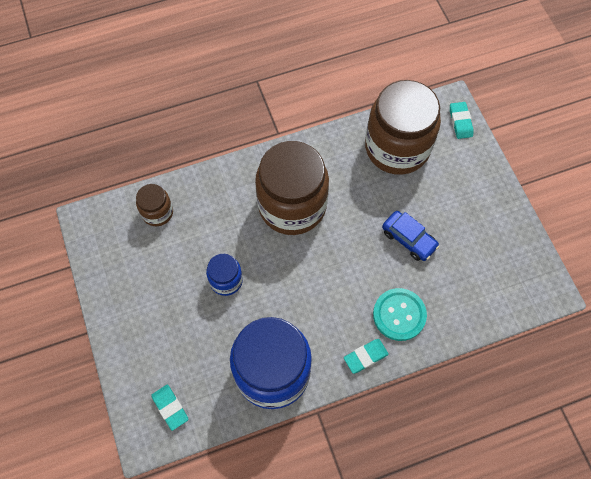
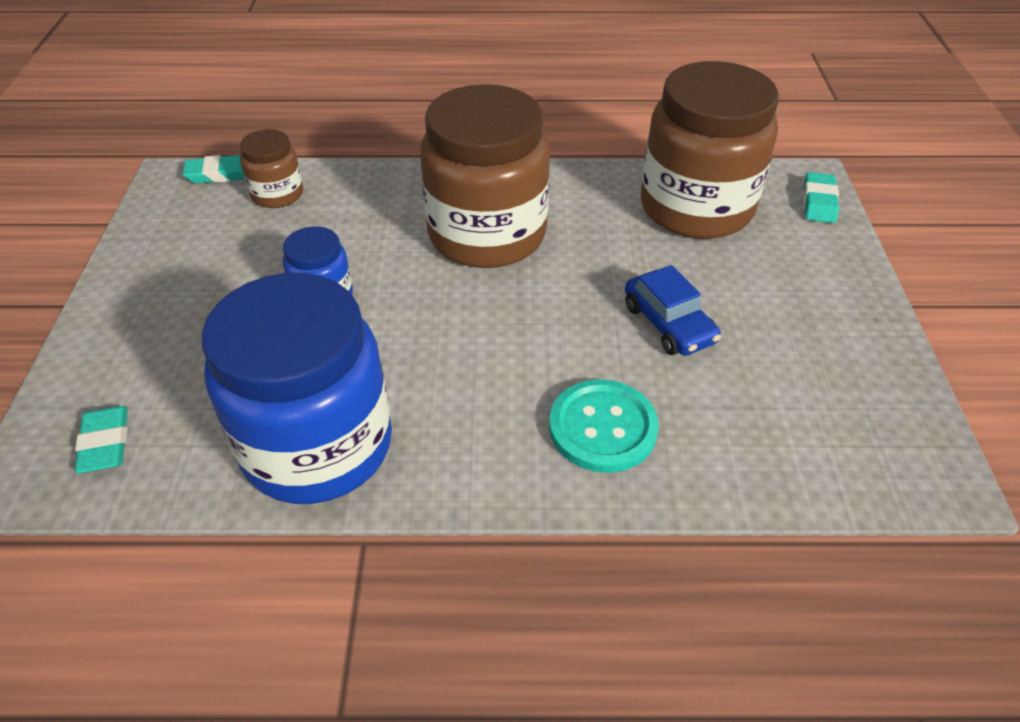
camera: 20 degrees right, 20 degrees down
(365, 356) = (505, 475): turquoise eraser -> turquoise eraser (219, 174)

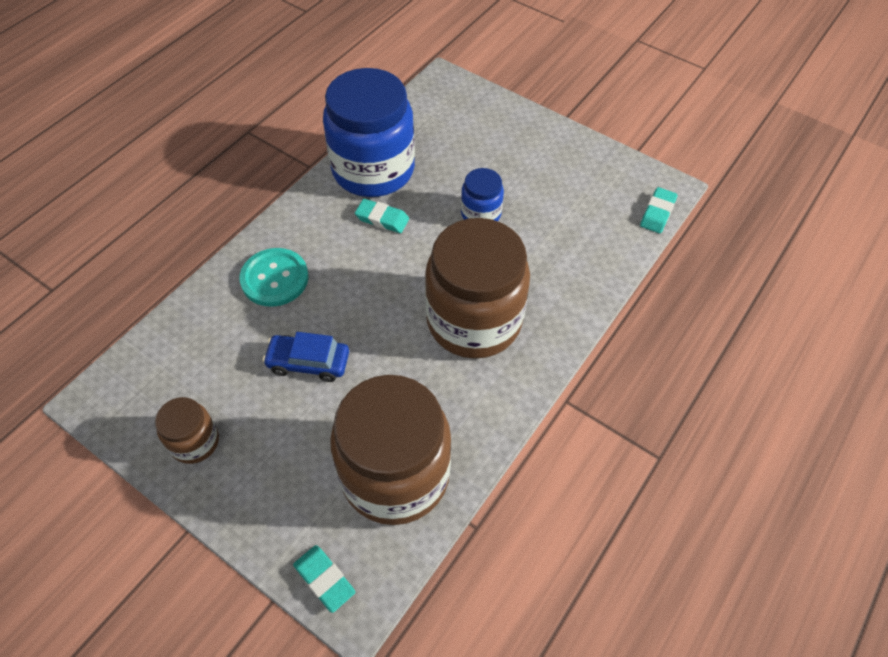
camera: 125 degrees right, 10 degrees up
(105, 443) = (442, 106): turquoise eraser -> turquoise eraser (382, 219)
(277, 194) = (609, 233): brown jar -> brown jar (195, 442)

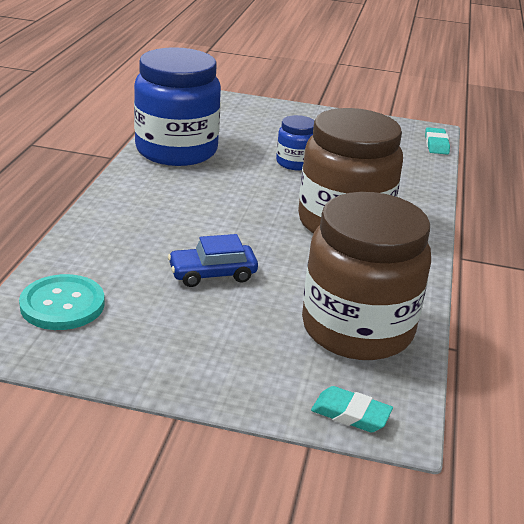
camera: 25 degrees left, 25 degrees down
(195, 442) = (136, 349): brown jar -> none
(274, 278) = (134, 227): turquoise button -> turquoise button (62, 305)
(382, 219) = (209, 177): turquoise eraser -> none

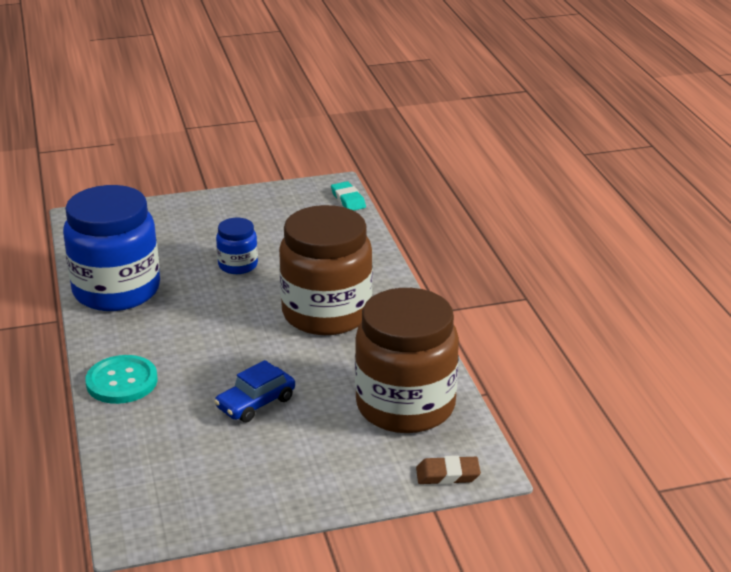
camera: 25 degrees left, 0 degrees up
(62, 305) = (155, 479): turquoise button -> turquoise button (122, 382)
(350, 414) = (447, 475): turquoise eraser -> brown eraser

